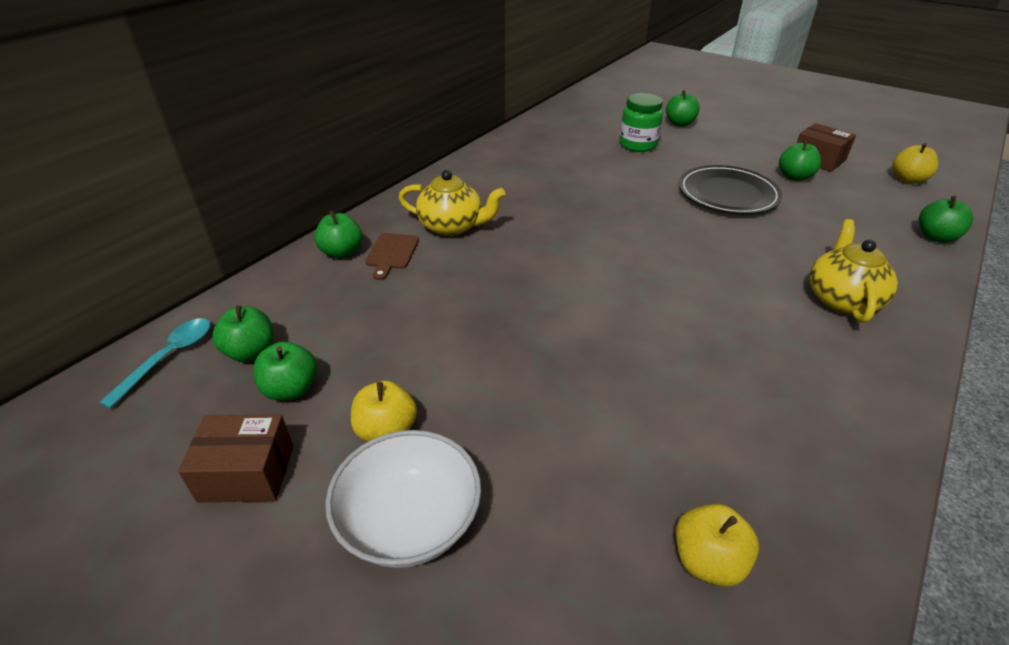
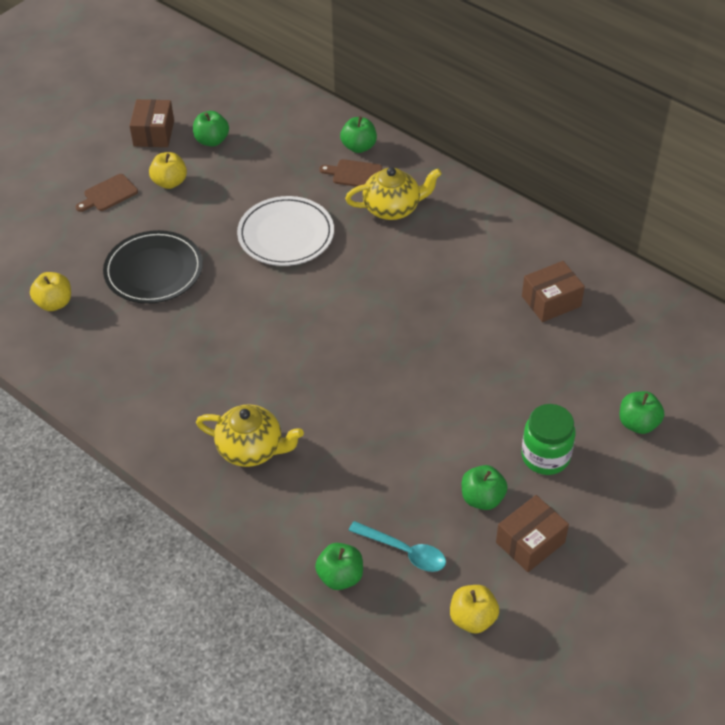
camera: 95 degrees right, 10 degrees up
(169, 357) = (250, 87): turquoise spoon -> turquoise spoon (404, 551)
(251, 352) = (249, 119): green apple -> none
(410, 521) = (108, 194): white bowl -> brown cutting board
(452, 226) = (392, 208): yellow teapot -> yellow teapot turned 120 degrees counterclockwise
(500, 298) = (286, 234): none -> white plate
(567, 150) = (551, 301): none -> brown box
(638, 145) = (568, 367): green jar -> green jar (545, 456)
(727, 194) = (442, 421): black plate -> black plate (154, 270)

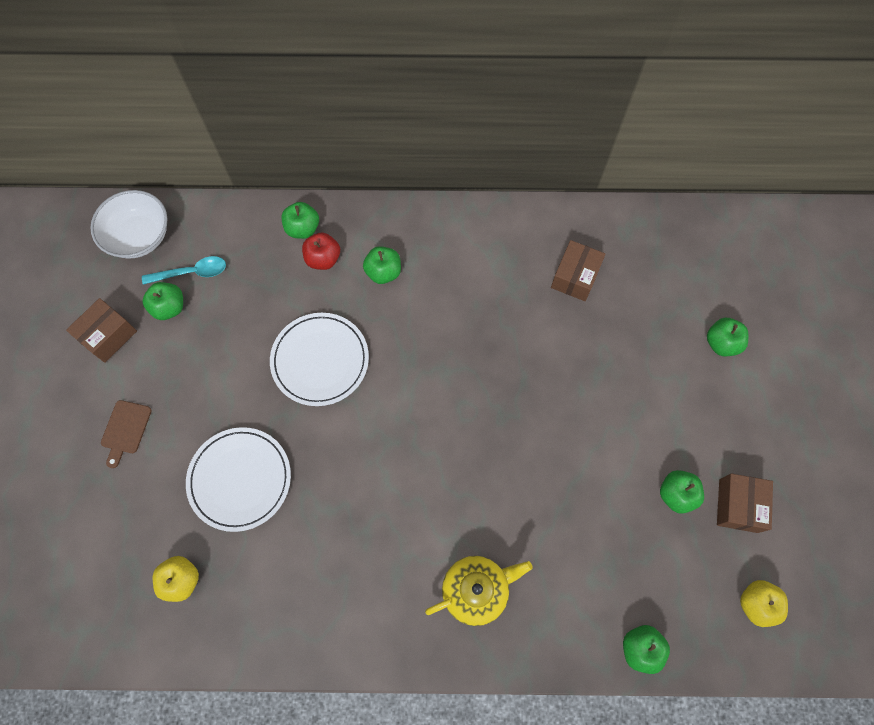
camera: 40 degrees left, 20 degrees up
(153, 133) = (108, 335): brown box -> brown box turned 75 degrees clockwise
(154, 270) = (240, 479): black plate -> white plate
(170, 182) = (171, 377): yellow apple -> none
(235, 87) = (139, 236): none -> white bowl
(354, 174) = (323, 259): brown cutting board -> red apple
(392, 208) = (383, 272): yellow teapot -> green apple
(404, 551) = (664, 587): turquoise spoon -> turquoise spoon (192, 272)
(545, 456) = (686, 422): green jar -> none

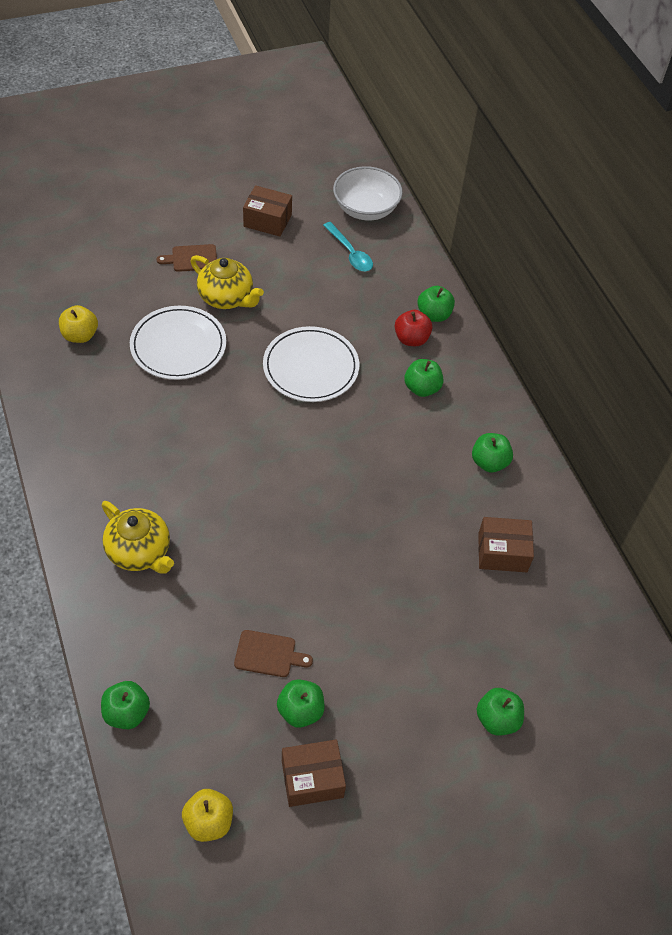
camera: 65 degrees right, 15 degrees down
(169, 307) = (311, 249): green apple -> green apple (489, 462)
(196, 411) = (226, 298): none -> yellow teapot
(616, 504) = (268, 654): none -> brown cutting board

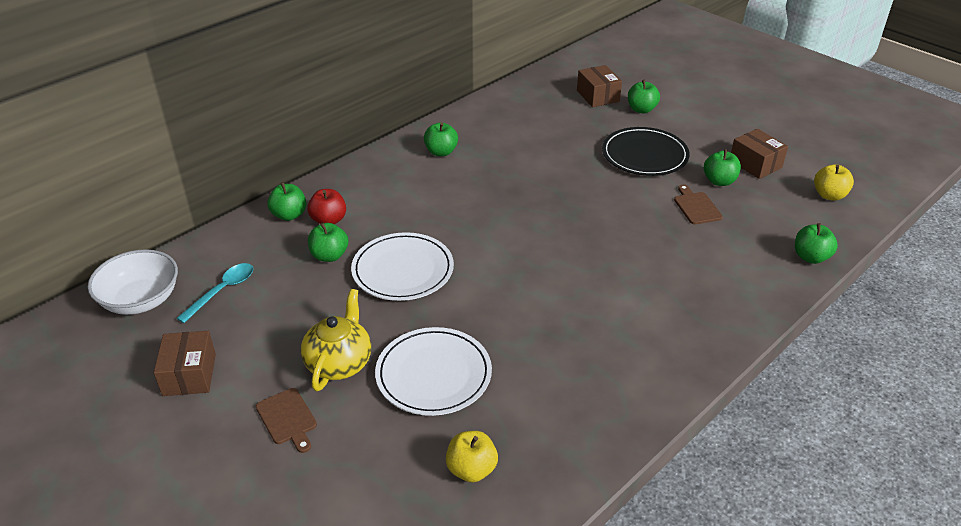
camera: 110 degrees left, 15 degrees down
(140, 551) = (684, 304): yellow teapot -> none
(391, 660) = (644, 155): none -> black plate
(422, 388) = (385, 200): green apple -> green apple (329, 256)
(502, 552) = (518, 131): brown box -> brown box (597, 96)

